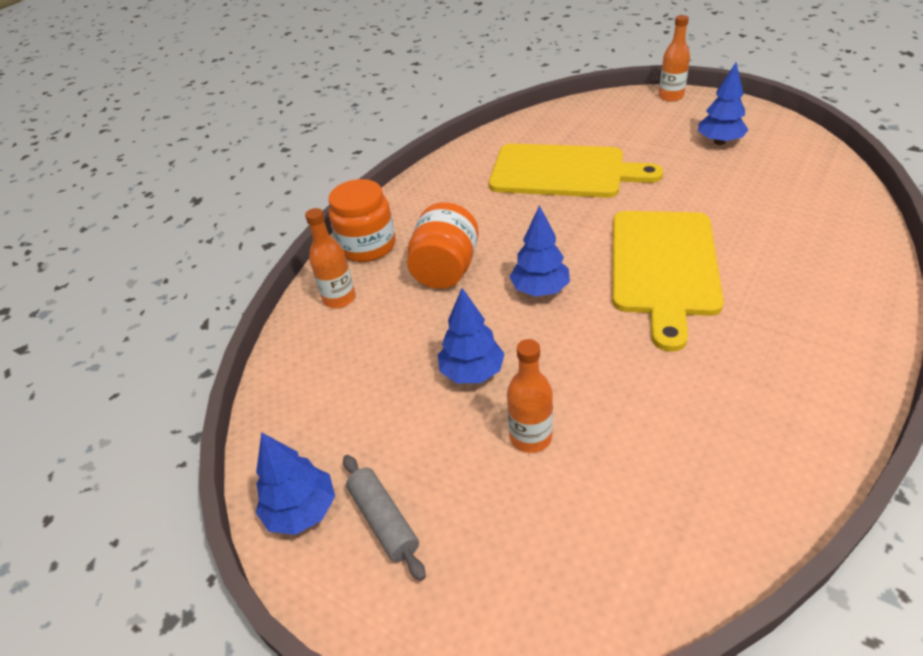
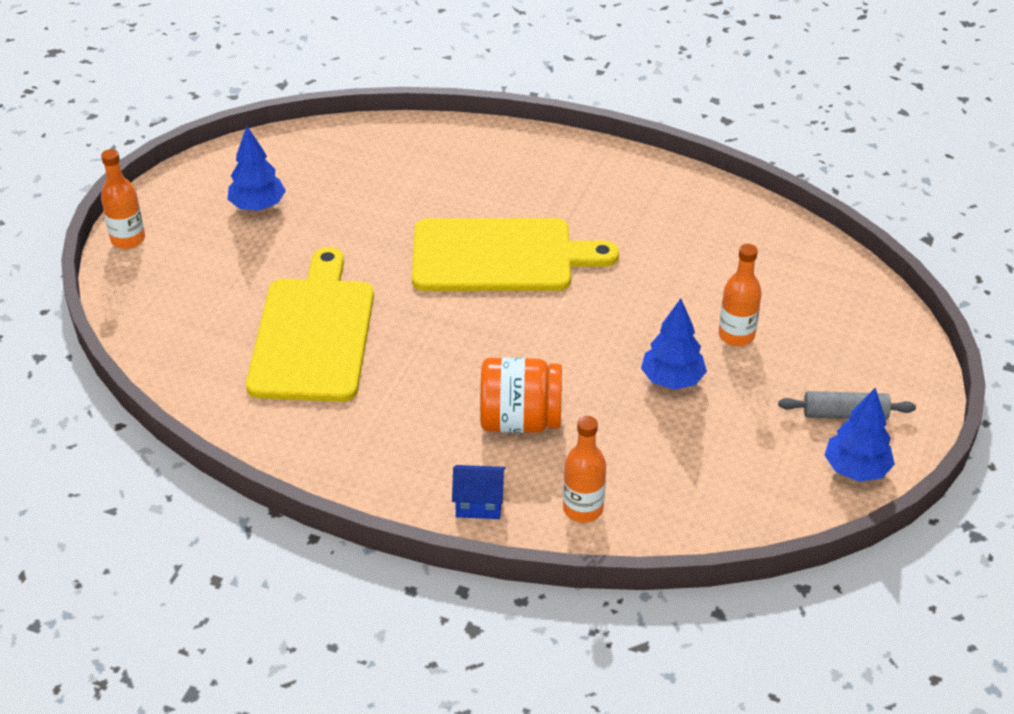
camera: 105 degrees left, 0 degrees up
(367, 246) = (479, 504): orange jar -> blue house
(384, 520) = (845, 414): grey rolling pin -> grey rolling pin turned 45 degrees clockwise
(540, 290) = (546, 341): blue tree -> none

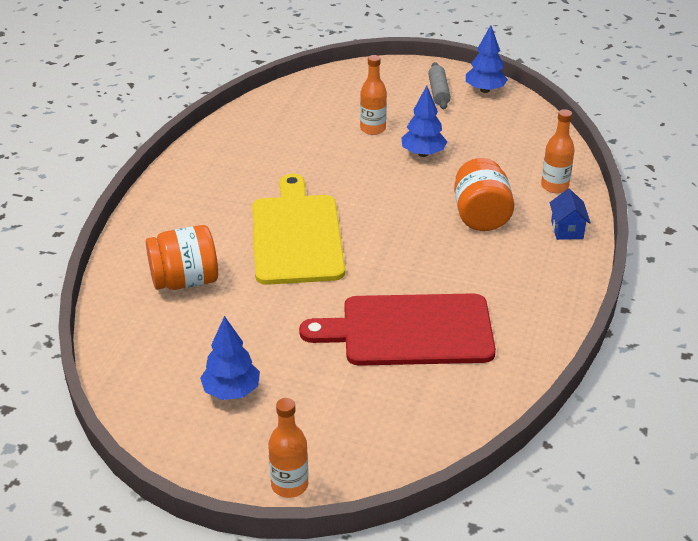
camera: 95 degrees left, 5 degrees down
(313, 334) = (409, 330): yellow cutting board -> red cutting board
(432, 175) = (185, 281): none -> orange jar

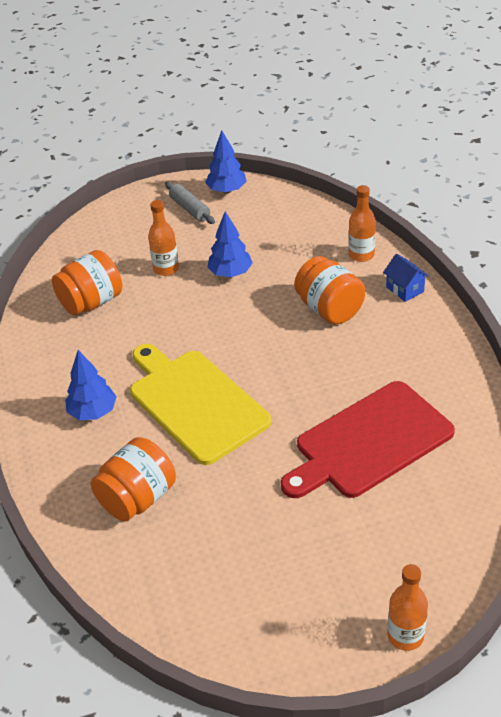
camera: 30 degrees left, 5 degrees up
(231, 391) = (278, 580): blue tree -> blue tree (93, 412)
(289, 129) = (91, 302): none -> orange jar

